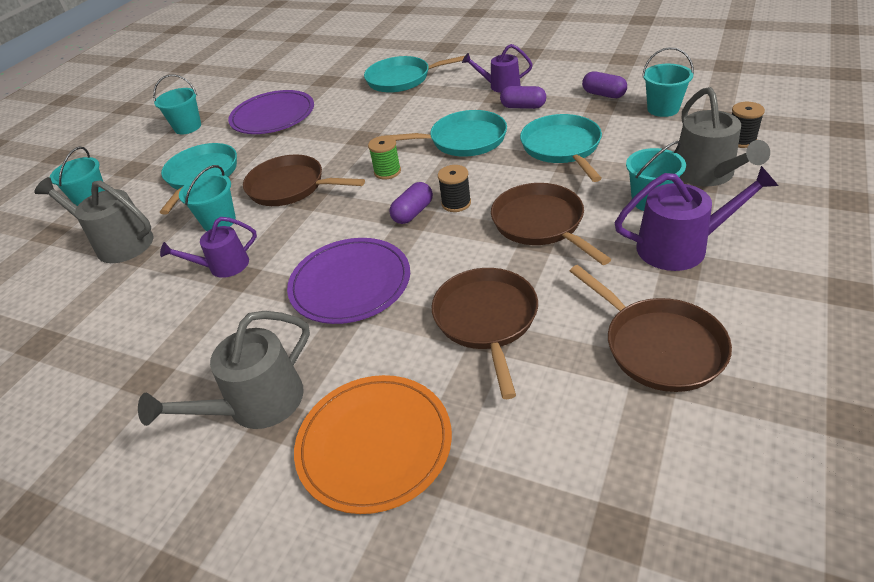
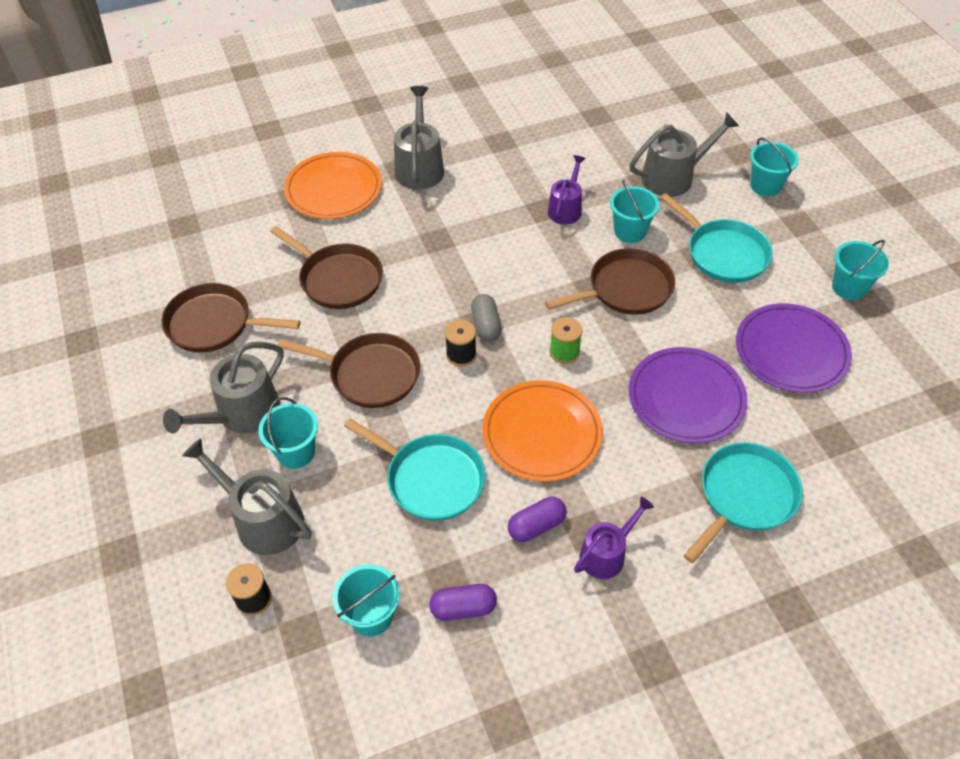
camera: 130 degrees right, 10 degrees up
(350, 283) = (458, 249): purple plate -> purple plate (686, 398)
(413, 213) = (486, 325): purple capsule -> grey capsule
(464, 140) = (542, 433): turquoise pan -> orange plate
(680, 247) = (242, 414): purple watering can -> grey watering can

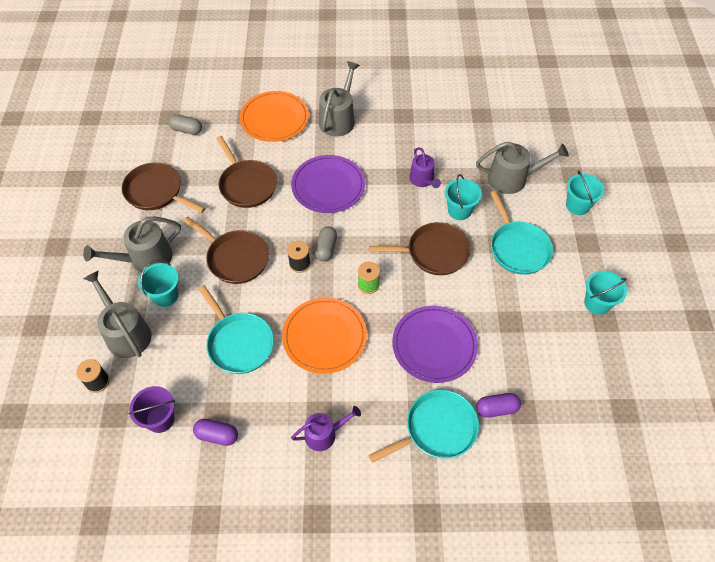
camera: 20 degrees right, 5 degrees up
(218, 235) = (187, 130): none -> grey capsule
(371, 616) = (160, 419): turquoise bucket -> purple bucket
(536, 526) = (289, 398): purple capsule -> purple capsule (496, 409)
(566, 209) = (423, 180): purple watering can -> purple watering can turned 120 degrees clockwise
(791, 351) = (527, 337): purple plate -> purple plate (328, 186)

